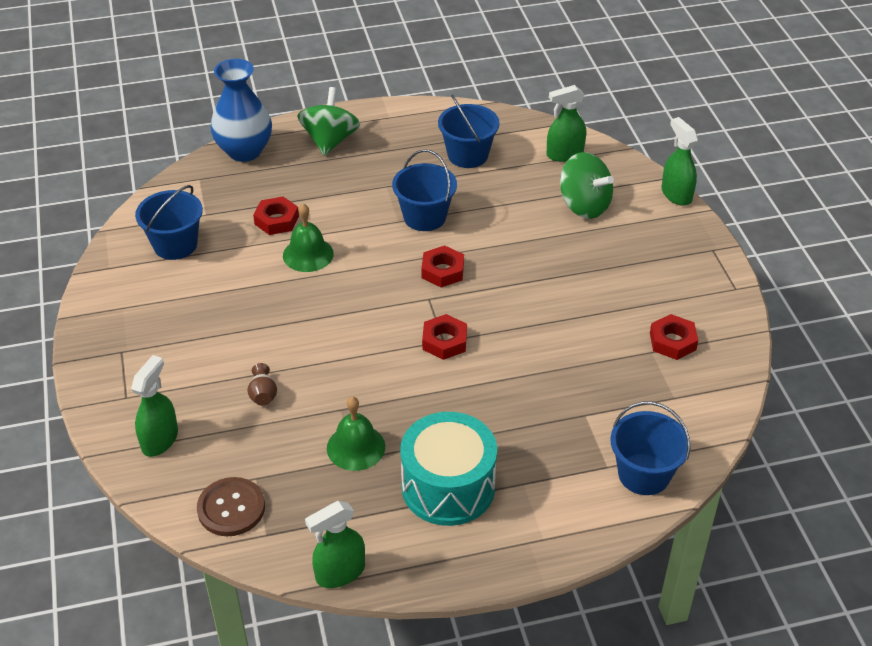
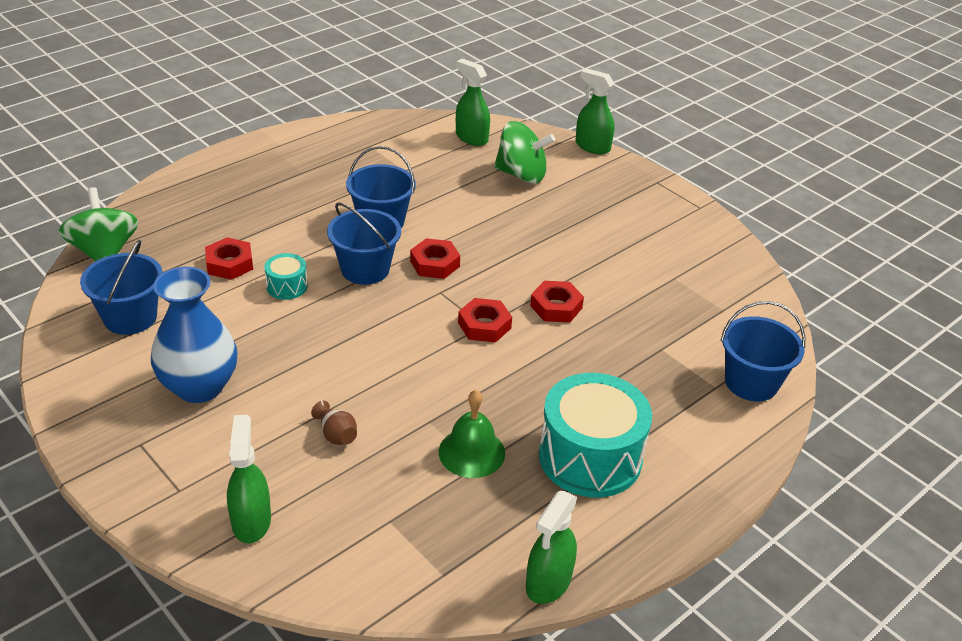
camera: 30 degrees left, 5 degrees down
(231, 508) = (384, 562): brown button -> none
(244, 151) = (147, 209): blue vase -> blue vase (199, 387)
(308, 254) = (287, 286): green bell -> turquoise drum
(330, 141) = (234, 178): green spinning top -> green spinning top (104, 252)
(468, 155) = (382, 159): blue bucket -> blue bucket (365, 269)
(564, 154) = (471, 137): green spray bottle -> green spray bottle turned 90 degrees clockwise
(672, 341) = (684, 264): red nut -> red nut (556, 307)

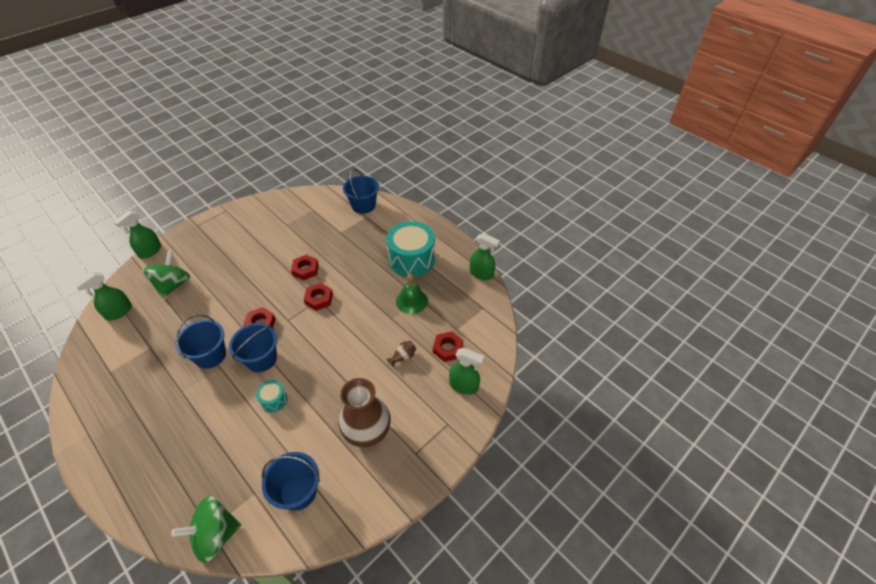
camera: 90 degrees left, 10 degrees up
(199, 387) = (367, 431): blue vase -> brown vase
(229, 264) = (244, 439): red nut -> red nut (447, 349)
(251, 521) = (464, 386): green spray bottle -> green spray bottle turned 150 degrees counterclockwise

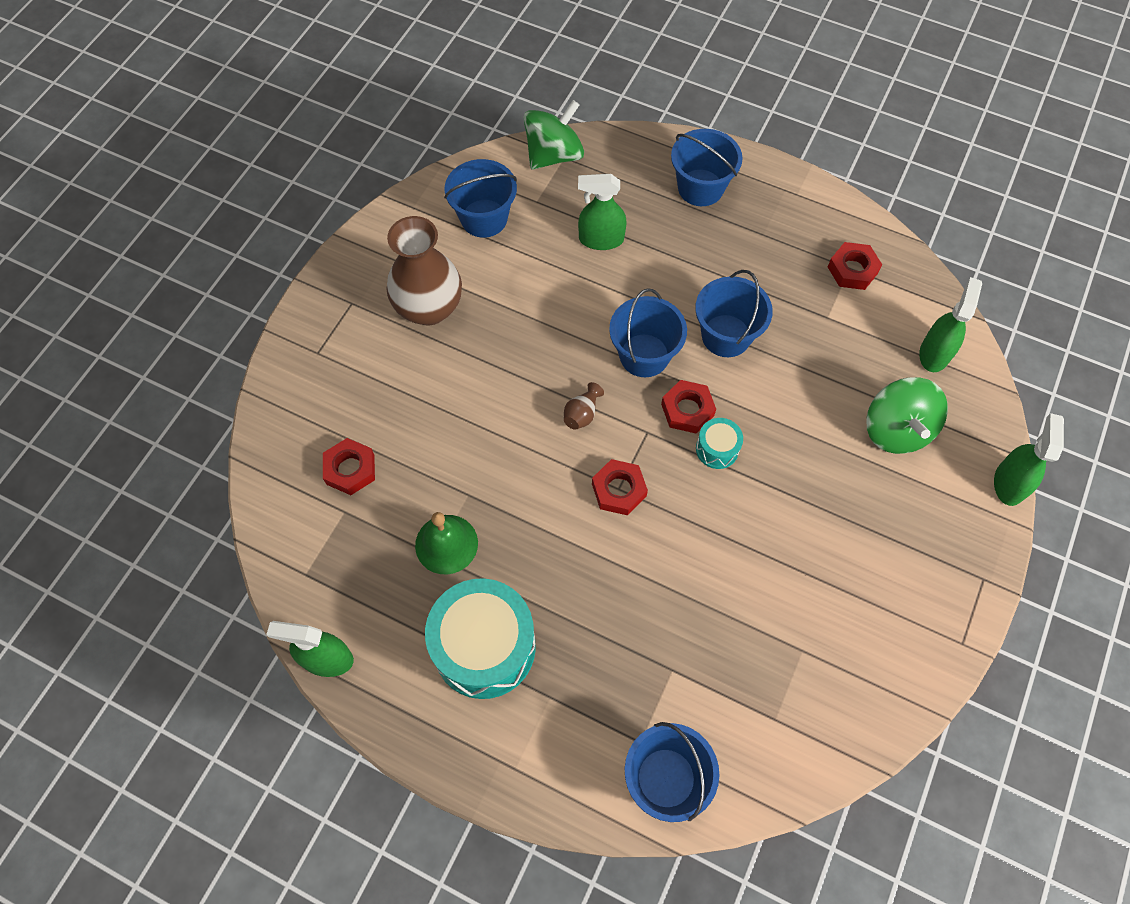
camera: 160 degrees right, 15 degrees up
(140, 462) = (700, 188): none -> blue bucket
(274, 400) = (584, 306): turquoise drum -> turquoise drum (717, 449)
(305, 270) = (683, 545): red nut -> red nut (852, 270)
(403, 357) = (420, 431): brown vase -> brown vase (582, 414)
(464, 386) = (307, 415): green spray bottle -> green spray bottle (601, 239)

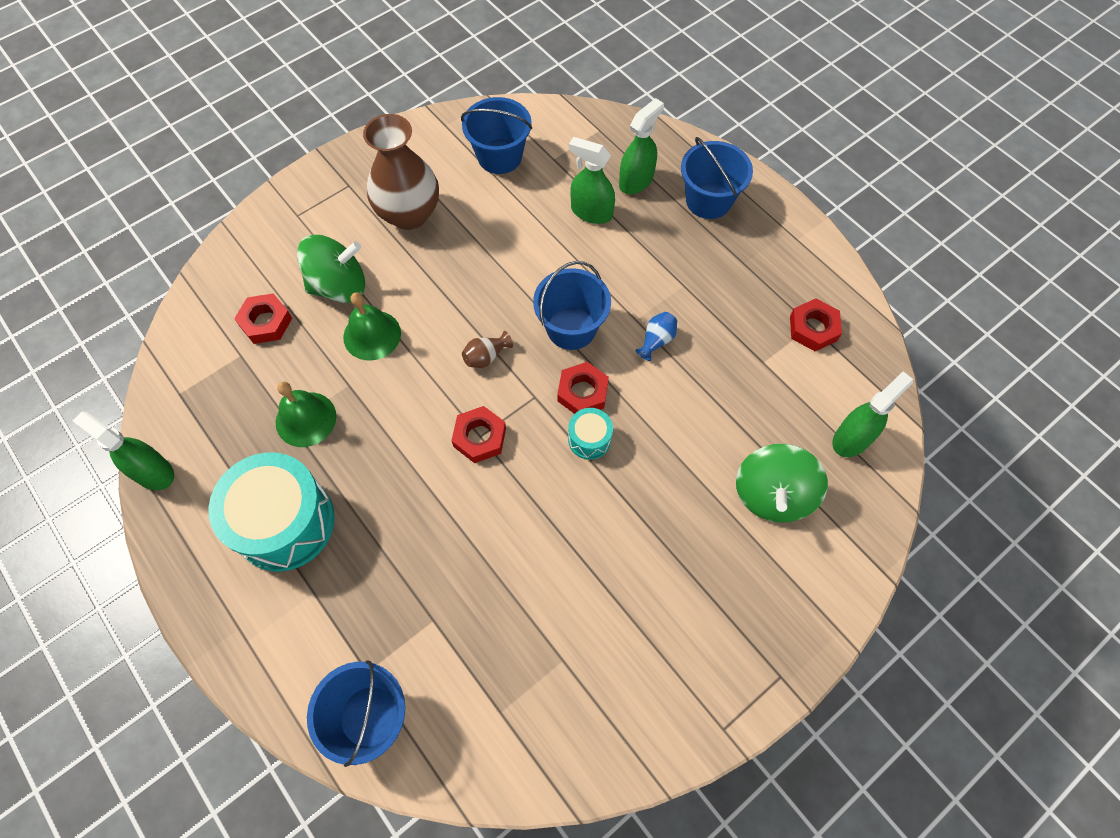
camera: 25 degrees right, 0 degrees up
(462, 438) = (372, 335): none -> green bell
(554, 155) = (591, 125): green spinning top -> green spinning top (339, 286)
(726, 336) = (656, 340): blue bucket -> blue vase
(1009, 483) = (860, 595): green spray bottle -> green spray bottle (636, 180)

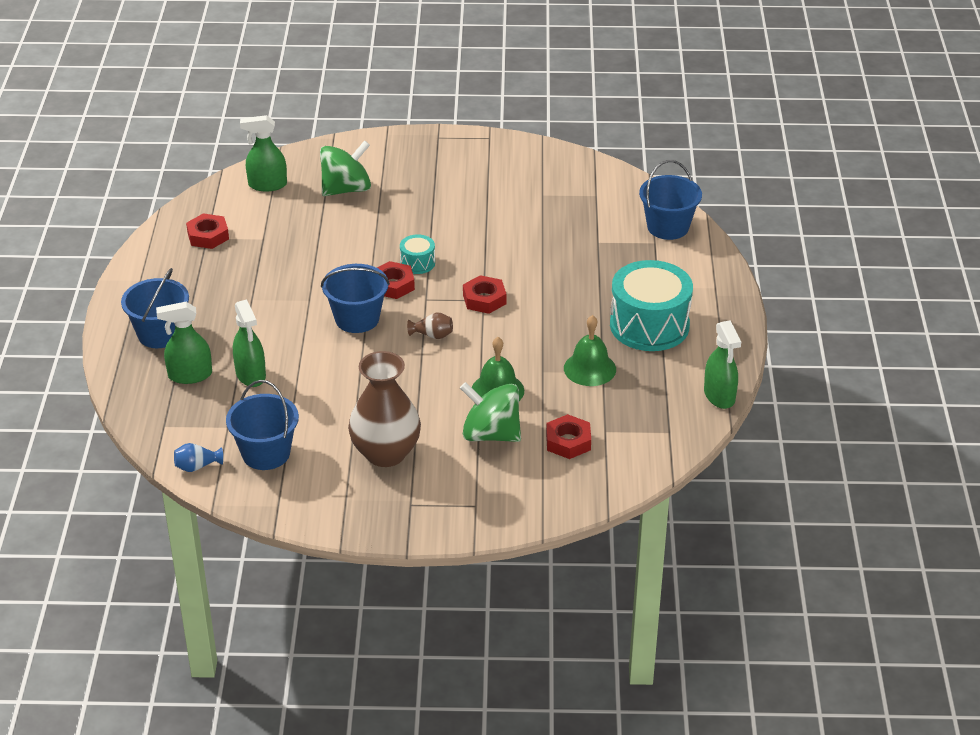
camera: 140 degrees left, 25 degrees down
(656, 340) = (312, 283): blue vase -> blue vase (197, 466)

